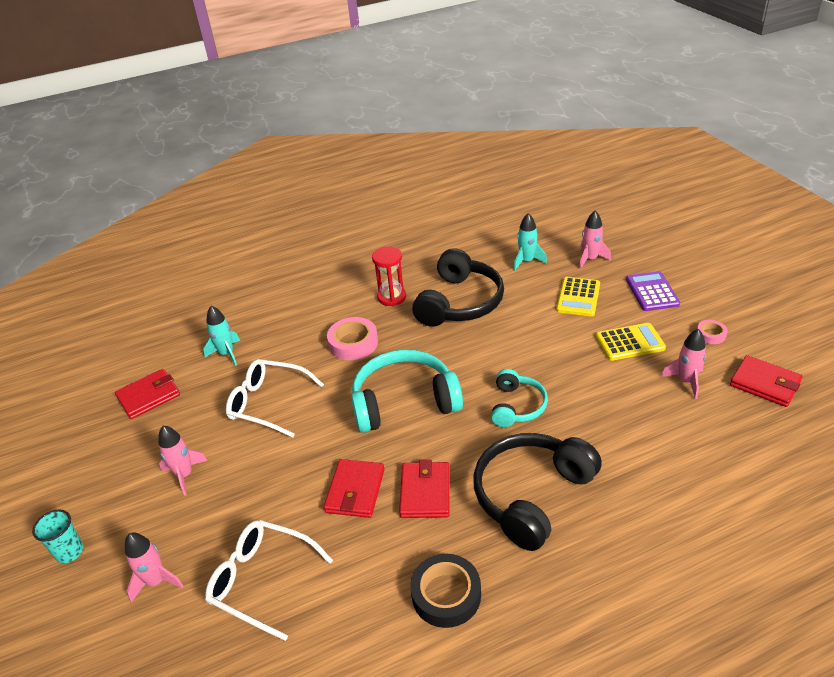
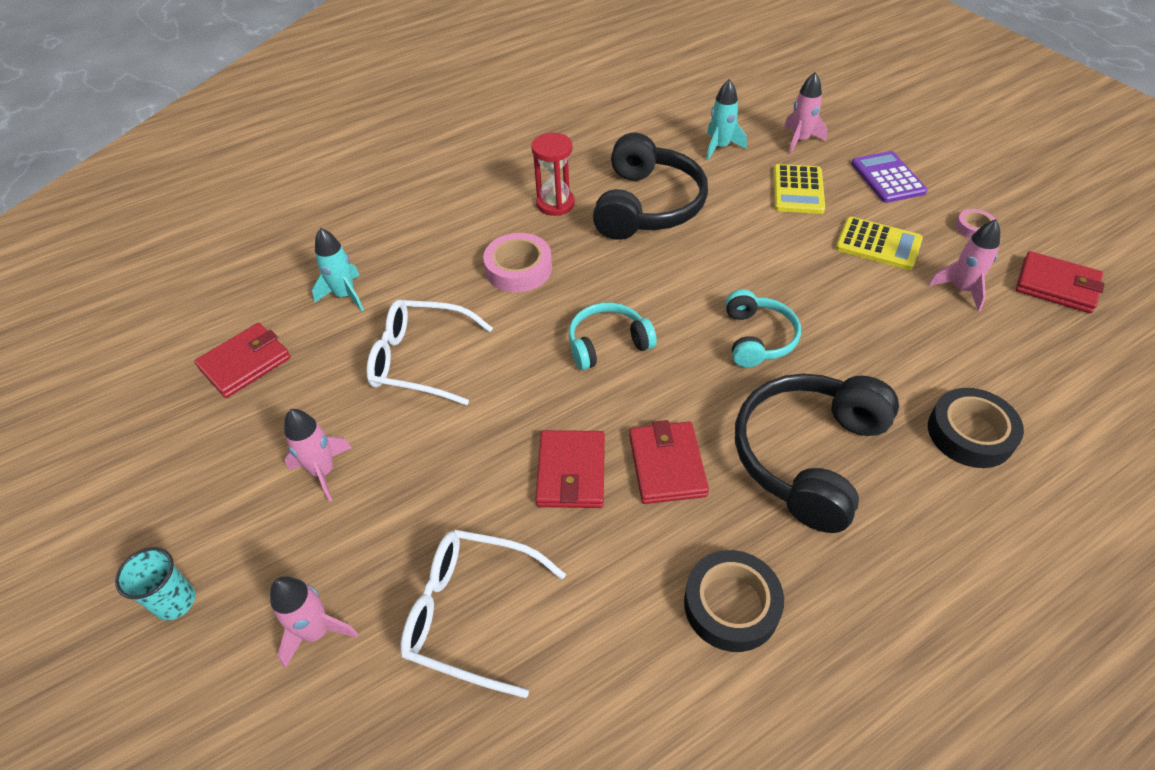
camera: 10 degrees left, 10 degrees up
(404, 402) = (607, 344): turquoise headphones -> turquoise headphones, size x0.58
(630, 342) = (878, 244): yellow calculator -> yellow calculator turned 45 degrees clockwise
(661, 490) = (970, 433): none -> black tape

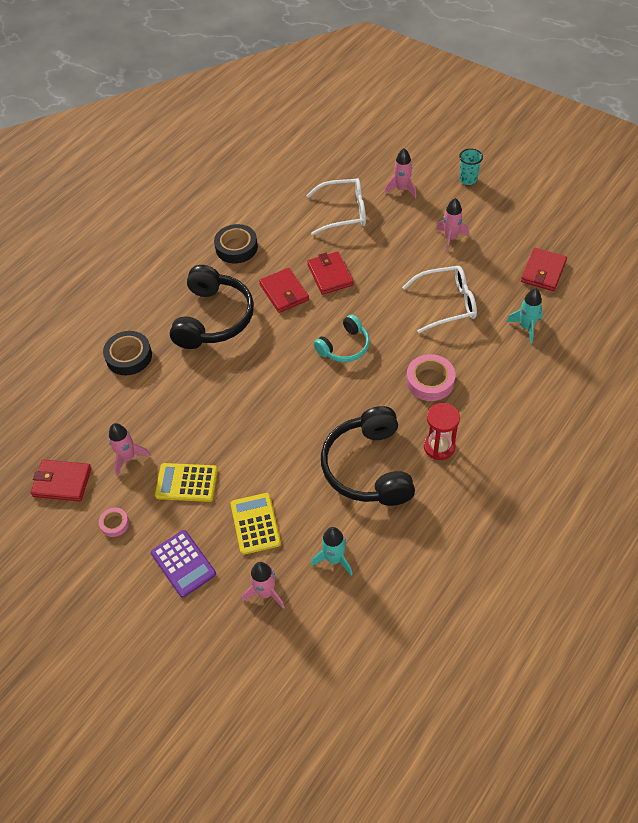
camera: 160 degrees right, 5 degrees up
(757, 338) = (256, 378): turquoise headphones -> none

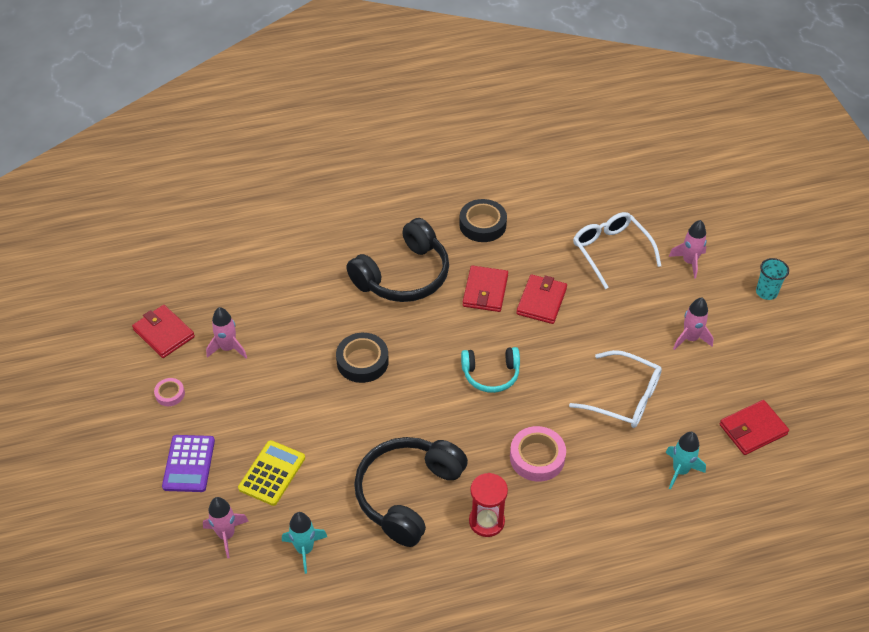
camera: 35 degrees right, 5 degrees down
(129, 356) = (306, 264): black tape -> black tape (362, 361)
(186, 483) = (252, 400): yellow calculator -> none
(344, 212) = (611, 251): white glasses -> white glasses turned 150 degrees counterclockwise

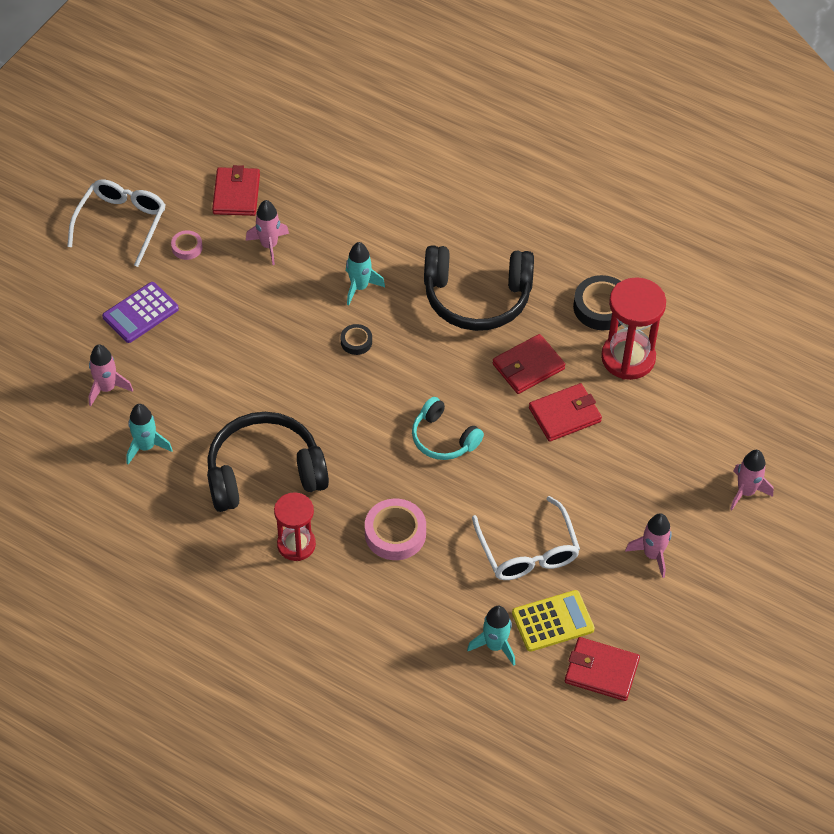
camera: 45 degrees right, 5 degrees up
(272, 473) = (188, 371): yellow calculator -> yellow calculator (553, 621)
(322, 327) = (359, 287): none -> turquoise rocket
(362, 361) = (356, 342): black tape -> black tape, size x0.55
(534, 241) = (628, 358): none -> red hourglass
(611, 251) = (686, 423): white glasses -> white glasses (121, 223)
(766, 292) = (781, 577): turquoise cup -> none

